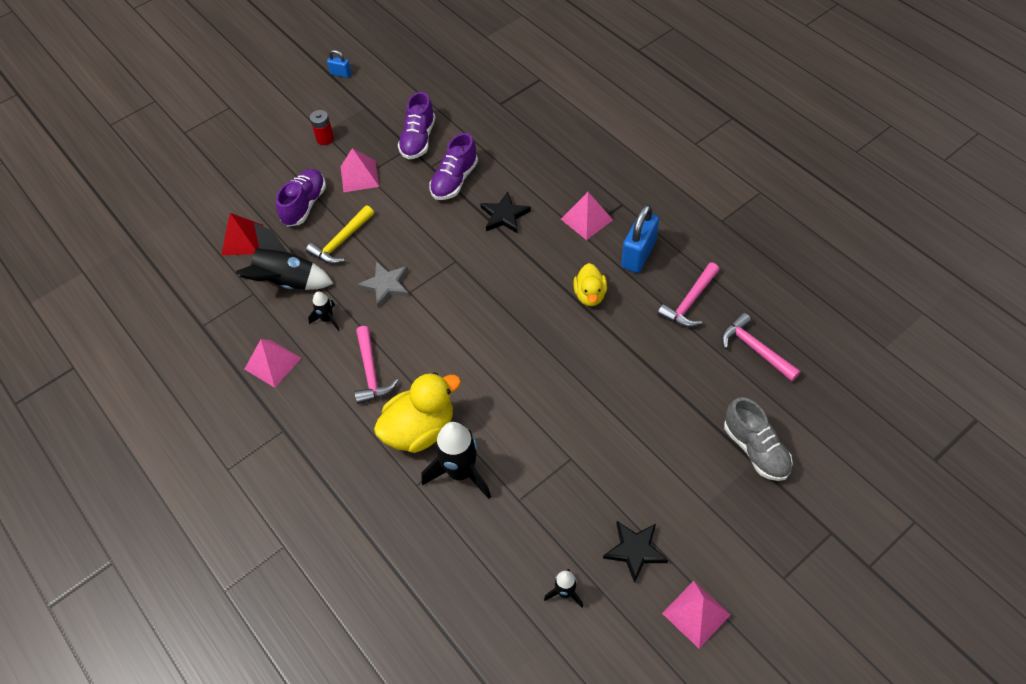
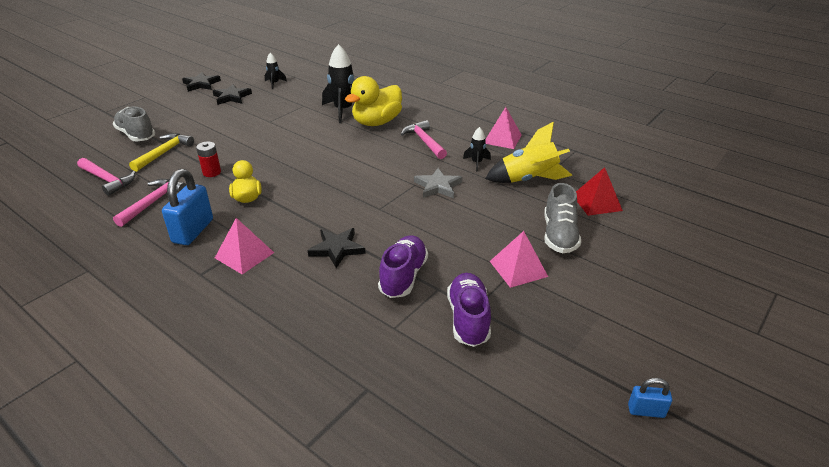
camera: 165 degrees right, 20 degrees down
(287, 282) = (528, 180): black rocket -> yellow rocket
(304, 205) = (559, 235): purple shoe -> grey shoe
(325, 138) = (591, 306): red battery -> red battery (212, 172)
(341, 242) = (498, 210): yellow hammer -> yellow hammer (164, 153)
(696, 614) = (201, 84): pink pyramid -> black star

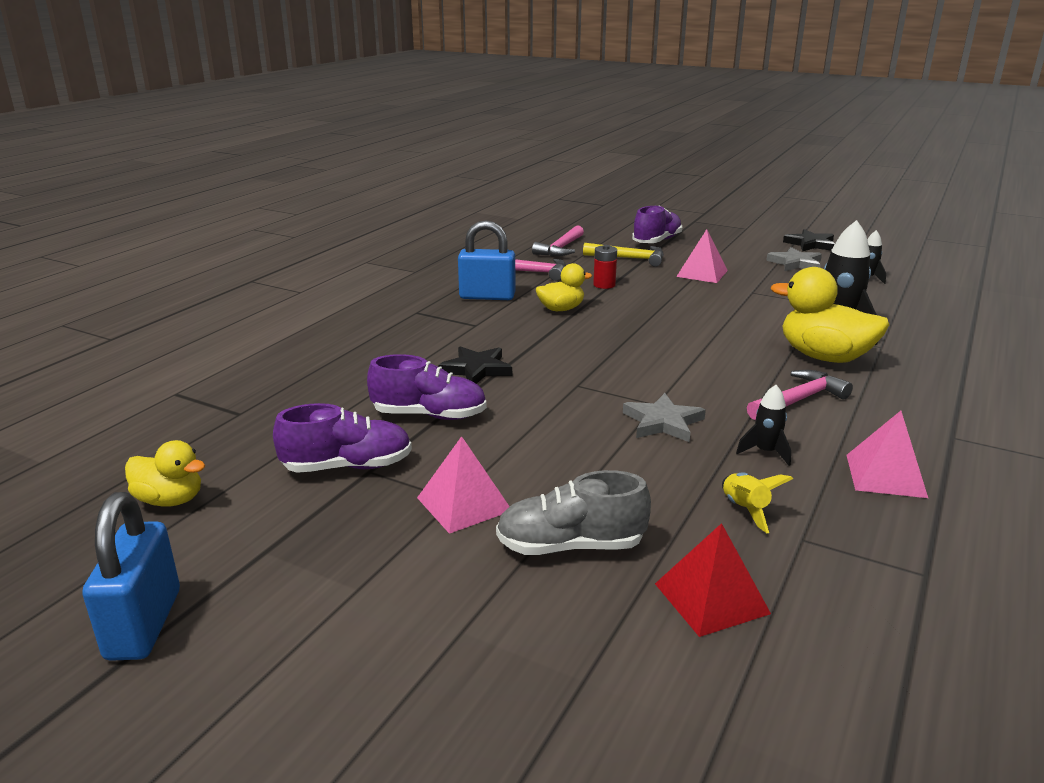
camera: 80 degrees right, 10 degrees down
(136, 135) = (656, 241): grey shoe -> purple shoe
(232, 97) = (795, 263): black star -> grey star
(244, 255) = (452, 325): pink pyramid -> pink pyramid (702, 273)
(504, 419) = (170, 500): none -> yellow duck
(528, 180) = (745, 510): yellow rocket -> yellow rocket, size x0.51
(646, 411) = (144, 624): blue padlock -> blue padlock, size x1.95

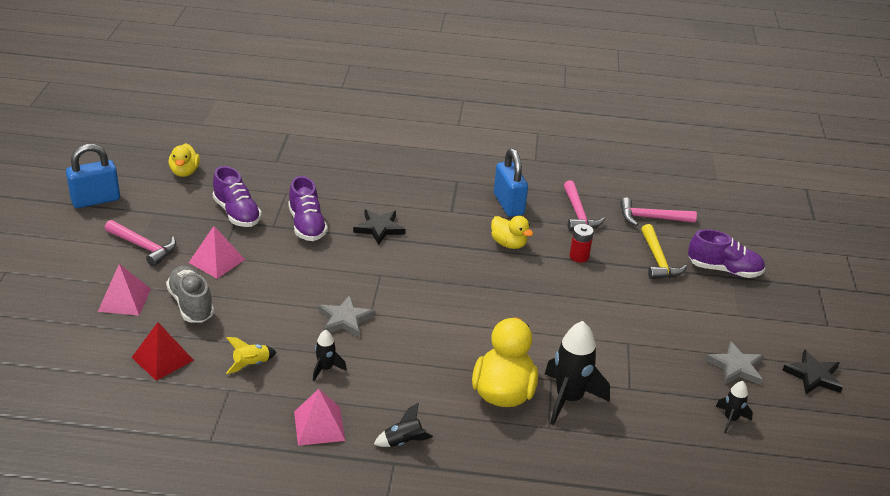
camera: 65 degrees right, 10 degrees up
(702, 273) = (654, 308): pink pyramid -> pink pyramid (124, 300)
(798, 400) = (413, 381): pink hammer -> pink hammer (144, 247)
(912, 424) = (403, 442): none -> black rocket

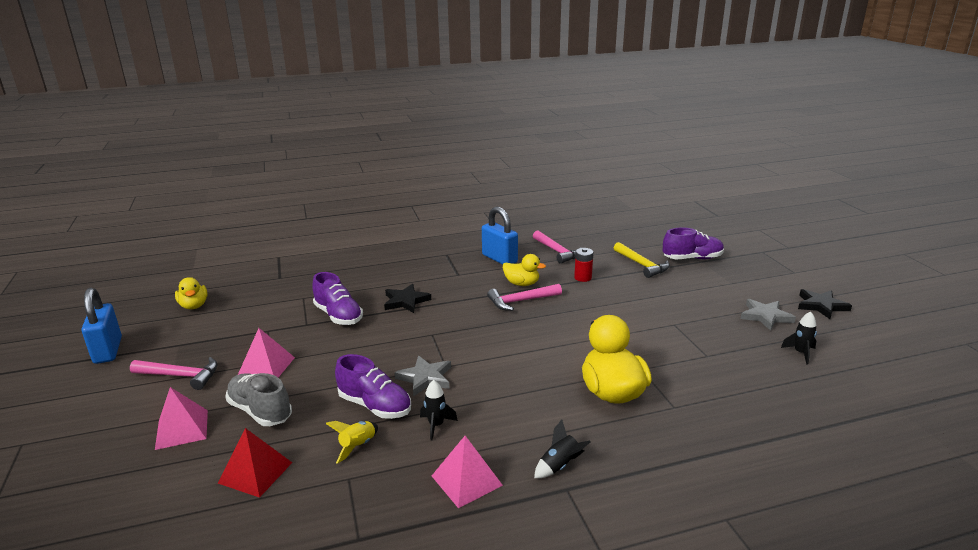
camera: 20 degrees left, 10 degrees down
(96, 200) = (108, 350): blue padlock -> blue padlock turned 60 degrees counterclockwise
(237, 213) = (265, 324): purple shoe -> purple shoe (375, 406)
(569, 399) = (669, 379): black rocket -> none
(651, 218) = (611, 241): pink hammer -> pink hammer (521, 301)

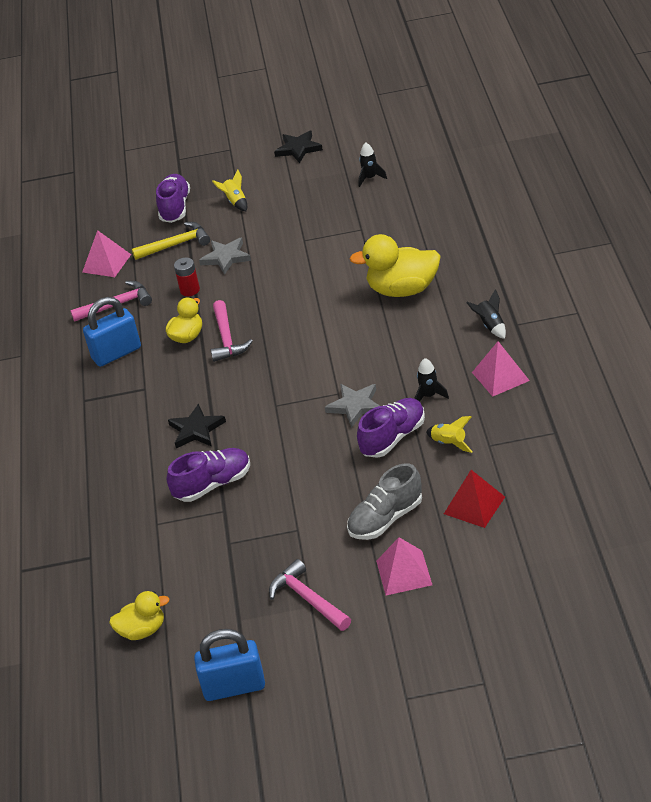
camera: 75 degrees left, 15 degrees up
(181, 376) = (307, 599): pink hammer -> pink hammer turned 60 degrees counterclockwise
(266, 366) = (306, 529): pink pyramid -> pink pyramid (106, 263)
(715, 283) = (235, 202): none -> yellow rocket
(765, 316) = (307, 184): grey star -> grey star (226, 257)

